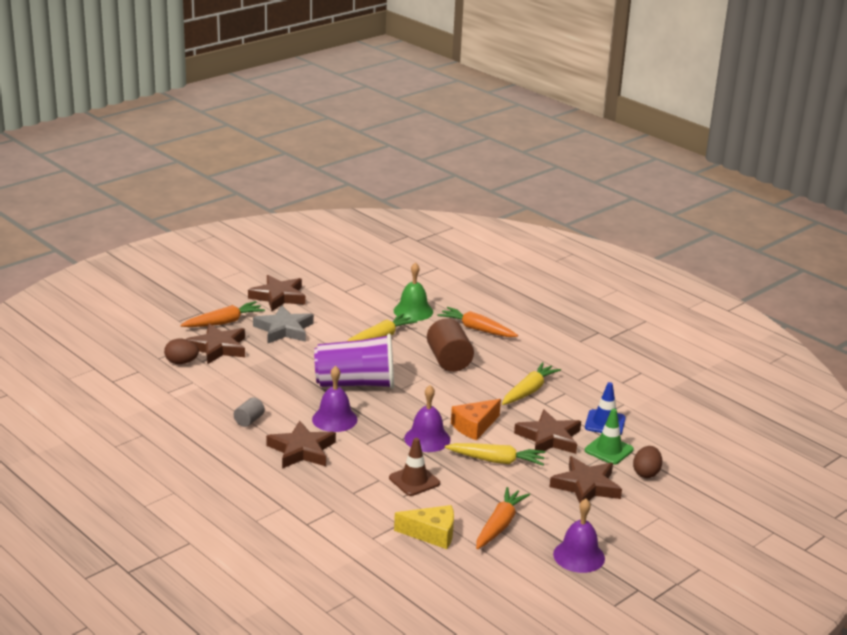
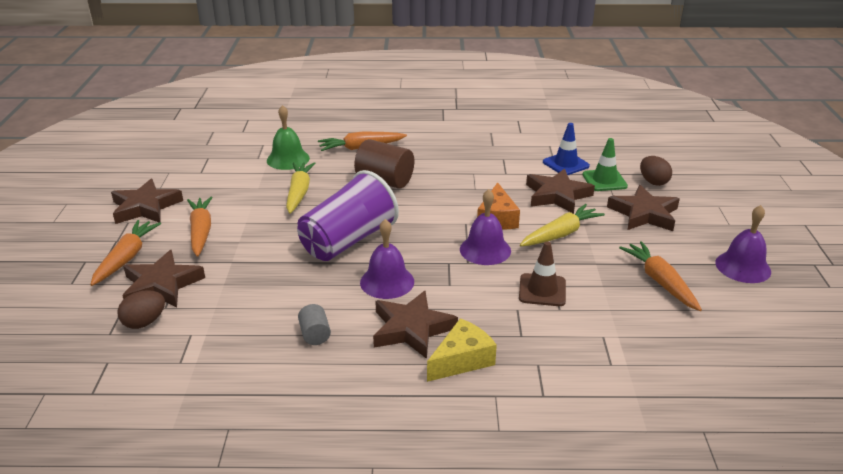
camera: 45 degrees left, 5 degrees up
(284, 329) = (201, 232): grey star -> orange carrot
(432, 534) = (639, 325): yellow cheese -> yellow cheese (462, 360)
(529, 391) = (480, 171): yellow carrot -> none

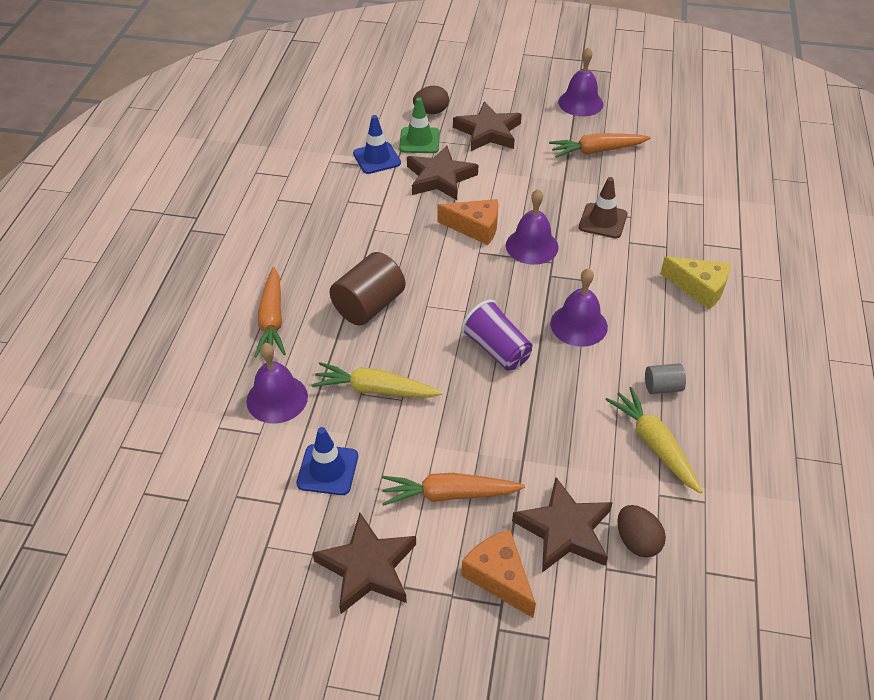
camera: 80 degrees left, 15 degrees up
(126, 258) = (499, 577): orange carrot -> orange cheese
(226, 184) = (327, 470): none -> blue traffic cone
(288, 159) = (277, 398): green bell -> purple bell
(348, 241) = (496, 349): purple cup -> purple cup, size x0.62
(411, 329) = (655, 315): brown star -> none
(462, 360) = (699, 288): yellow cheese -> yellow cheese turned 150 degrees clockwise
(560, 234) = (513, 191): yellow carrot -> yellow carrot (654, 445)

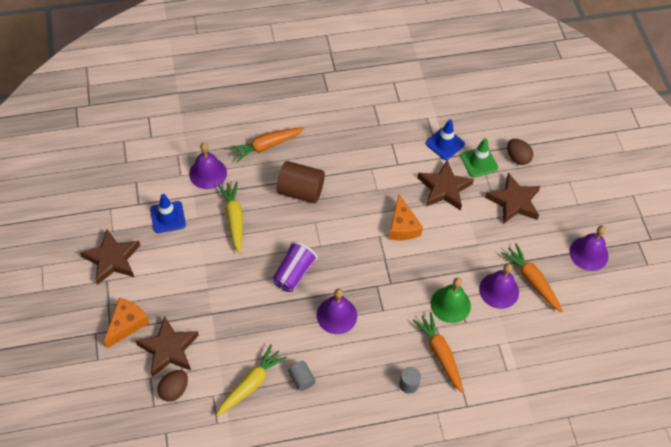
camera: 65 degrees right, 10 degrees up
(449, 494) = (172, 282): orange carrot -> orange carrot (440, 354)
(532, 246) = (401, 266): purple bell -> purple bell (499, 290)
(603, 221) = (450, 304): brown traffic cone -> green bell
(699, 288) = (408, 384): yellow cheese -> grey cylinder

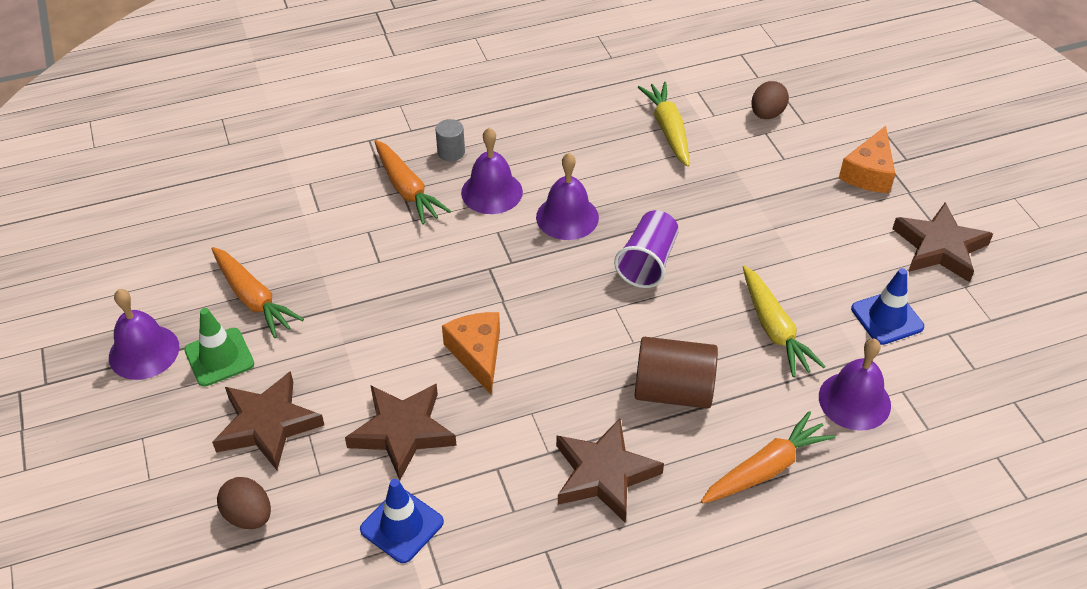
camera: 175 degrees right, 10 degrees down
(168, 349) = (795, 153): brown star -> brown star (604, 474)
(250, 384) = (668, 130): yellow carrot -> yellow carrot turned 135 degrees clockwise
(301, 379) = (600, 142): grey cylinder -> none
(450, 304) = (391, 250): green bell -> none
(479, 162) = (331, 495): green traffic cone -> green traffic cone (219, 357)
(499, 290) = (311, 278): purple bell -> purple bell (491, 192)

